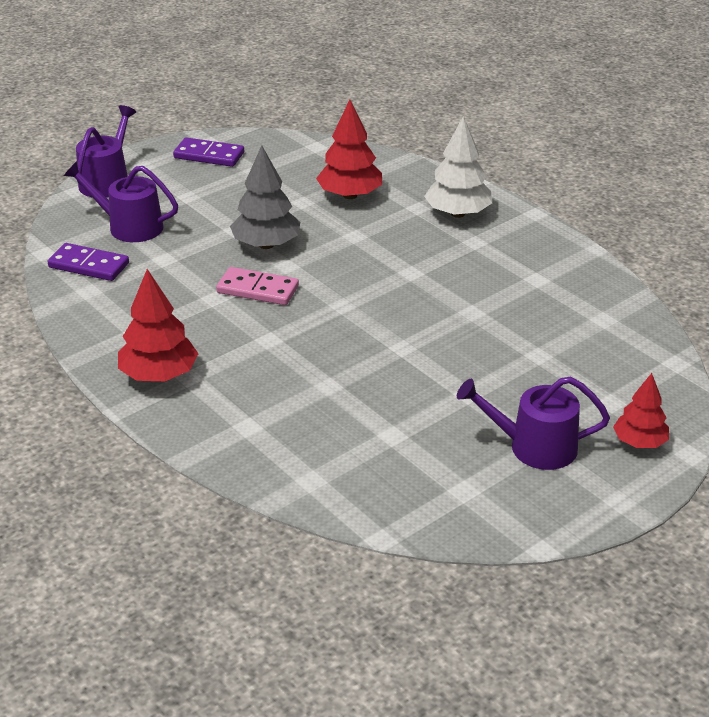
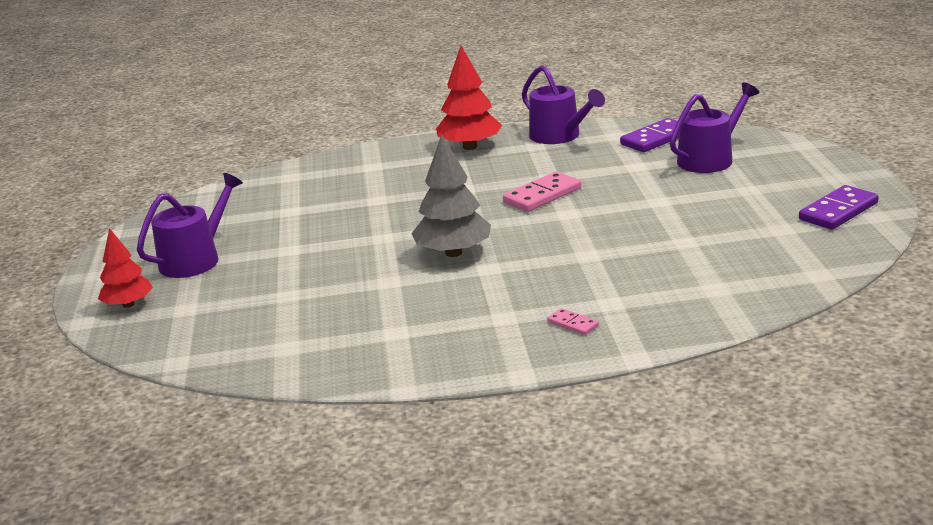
camera: 125 degrees right, 10 degrees down
(107, 181) = (813, 159): purple watering can -> purple watering can (559, 136)
(266, 245) = (615, 210): grey tree -> grey tree (453, 253)
(350, 195) = (675, 270): red tree -> none
(458, 213) = (573, 324): white tree -> pink domino

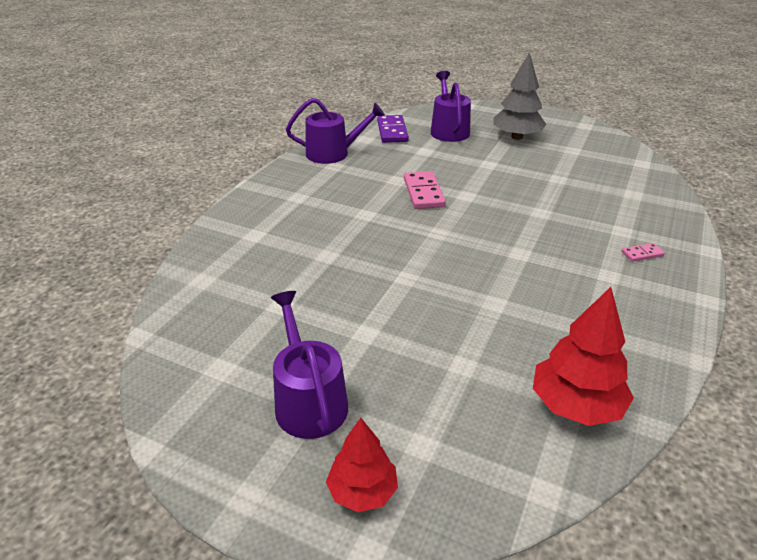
camera: 60 degrees left, 10 degrees up
(453, 253) = (476, 257): grey tree -> grey tree (516, 137)
(470, 147) = (292, 186): red tree -> red tree (575, 405)
(838, 211) = (567, 130): purple domino -> none

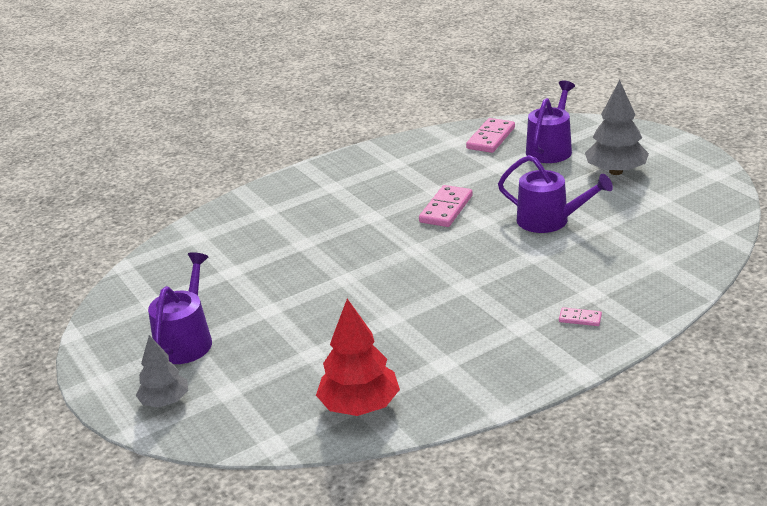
camera: 35 degrees right, 5 degrees down
(333, 153) = (407, 150): purple watering can -> purple watering can (549, 220)
(362, 491) = (165, 401): red tree -> grey tree
(392, 131) = (491, 138): purple domino -> pink domino

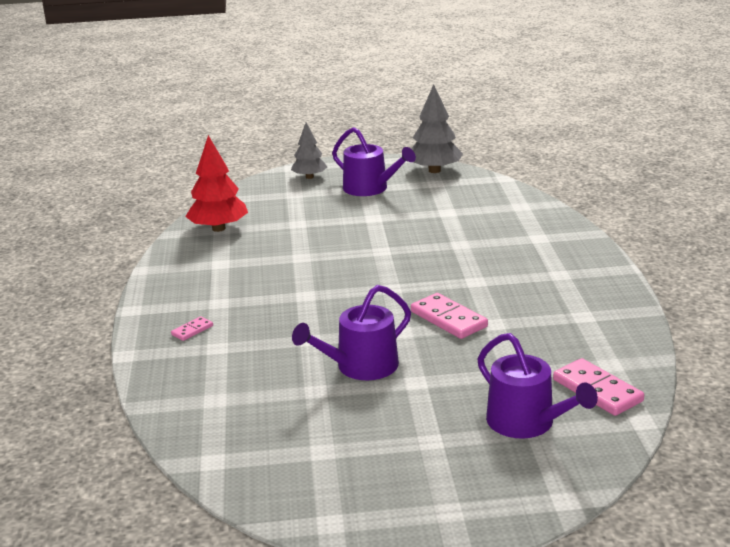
camera: 115 degrees right, 5 degrees down
(615, 171) = (419, 447): grey tree -> grey tree (434, 170)

